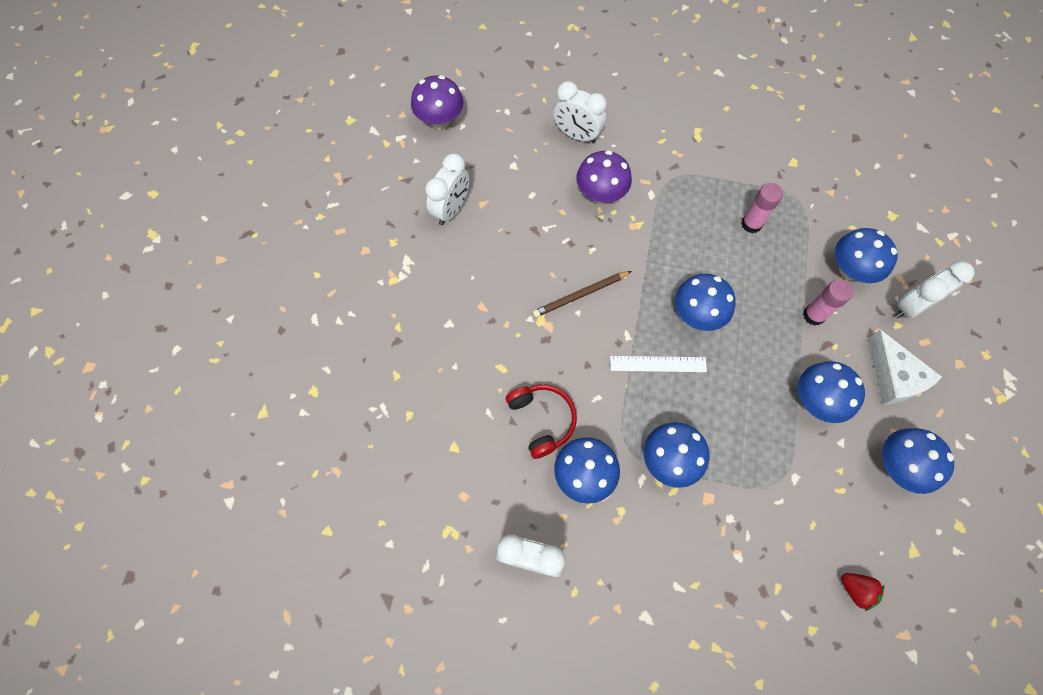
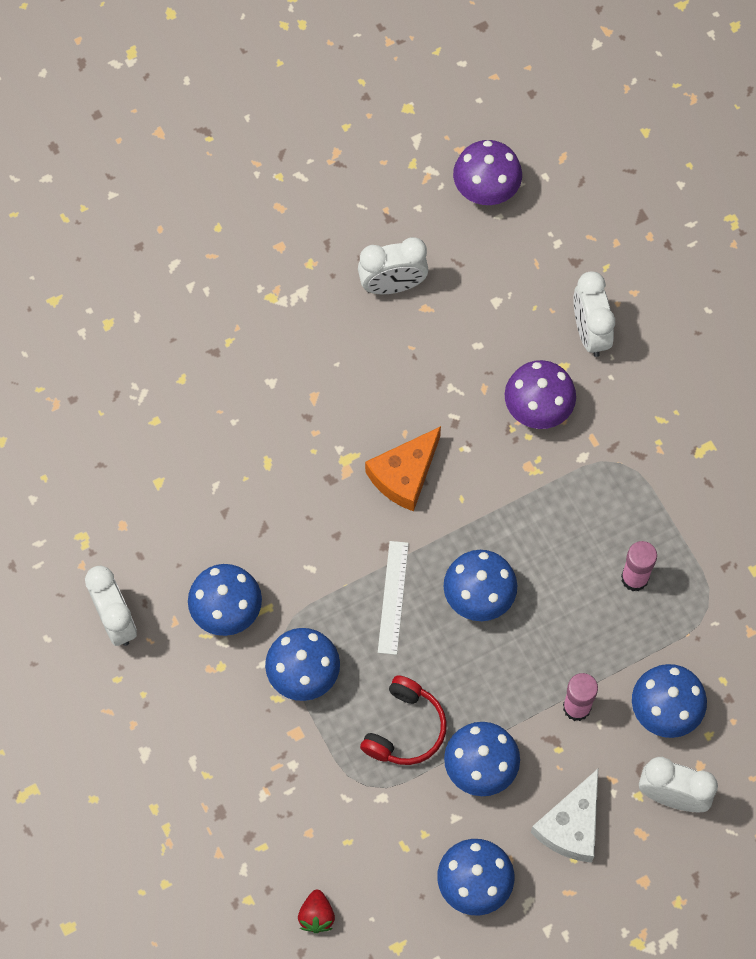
camera: 50 degrees right, 0 degrees up
(542, 420) = (247, 536): red headphones -> red headphones (405, 729)
(580, 295) = (404, 475): brown pencil -> orange cheese
(658, 364) = (393, 597): white ruler -> white ruler turned 45 degrees clockwise

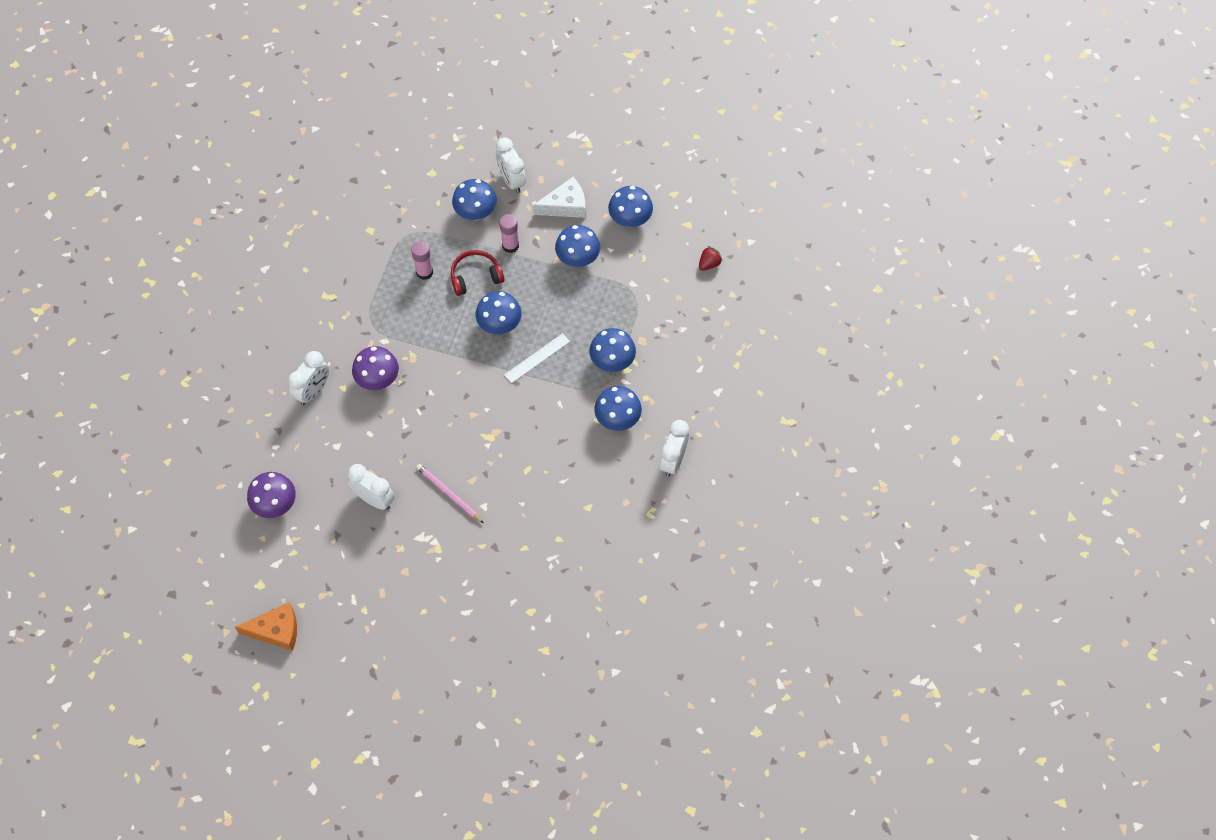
camera: 135 degrees left, 5 degrees down
(322, 360) = (448, 494): none -> pink pencil
(404, 475) = (471, 405): orange cheese -> orange cheese (276, 630)
(405, 729) = (592, 301): red headphones -> red headphones (475, 277)

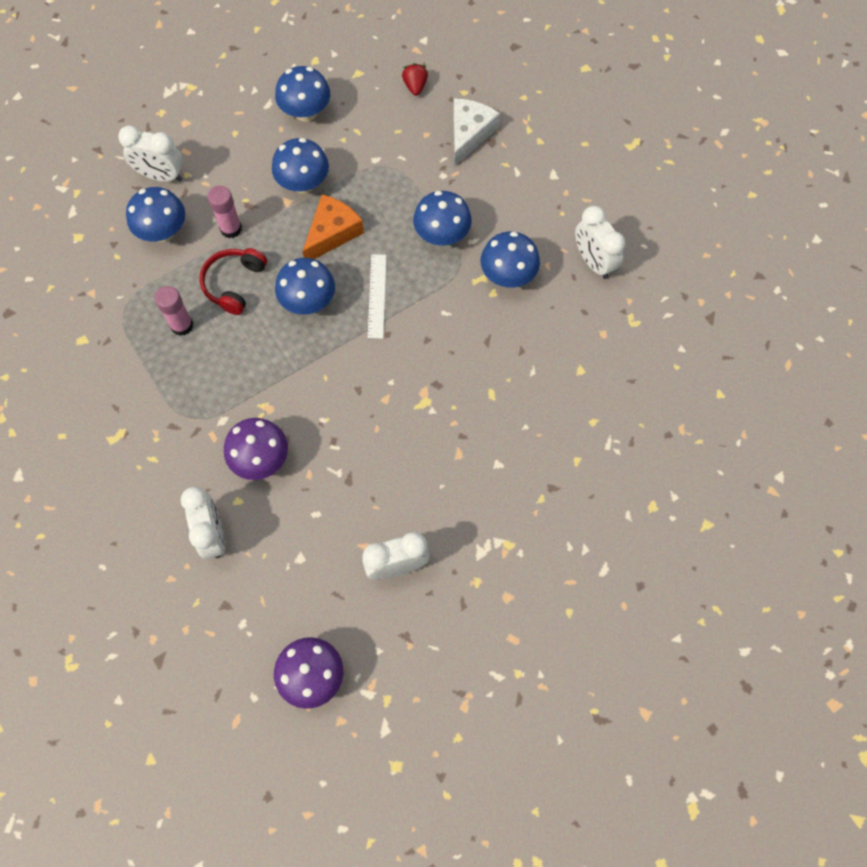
camera: 50 degrees left, 5 degrees up
(276, 630) = (467, 790): orange cheese -> orange cheese (332, 233)
(448, 494) = (455, 487): pink pencil -> none
(565, 205) = (236, 152): white cheese -> white cheese (469, 134)

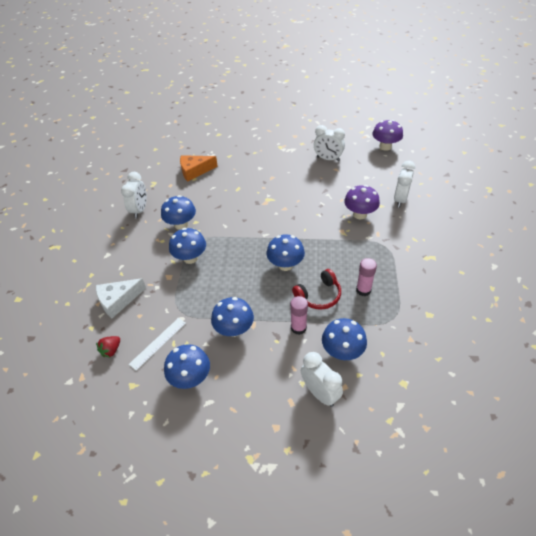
camera: 140 degrees left, 20 degrees down
(332, 233) = (243, 291): orange cheese -> orange cheese (195, 171)
(377, 296) = (249, 249): white ruler -> white ruler (158, 343)

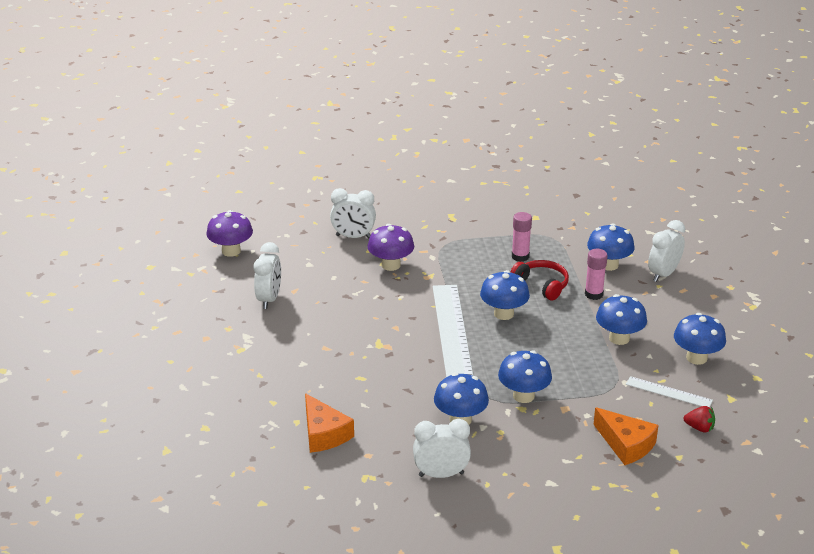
camera: 105 degrees left, 15 degrees down
(118, 300) = (626, 444): white cheese -> orange cheese
(272, 234) = (452, 331): none -> white ruler

